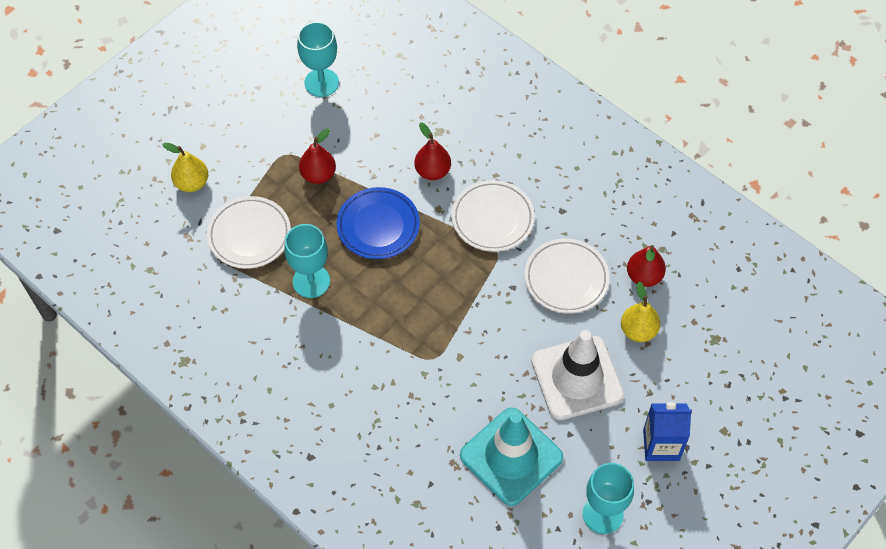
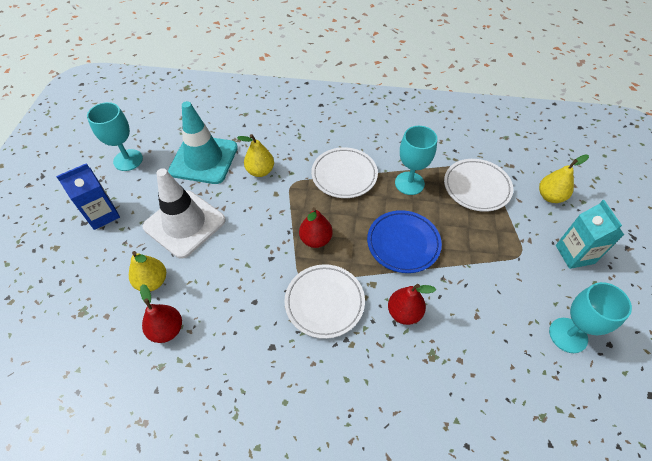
camera: 145 degrees right, 5 degrees down
(239, 126) = (574, 254): none -> turquoise carton
(318, 175) = (481, 254): red pear -> red pear (316, 240)
(457, 397) = (260, 171): none -> yellow pear
(566, 278) = (233, 289): white plate -> white plate (344, 175)

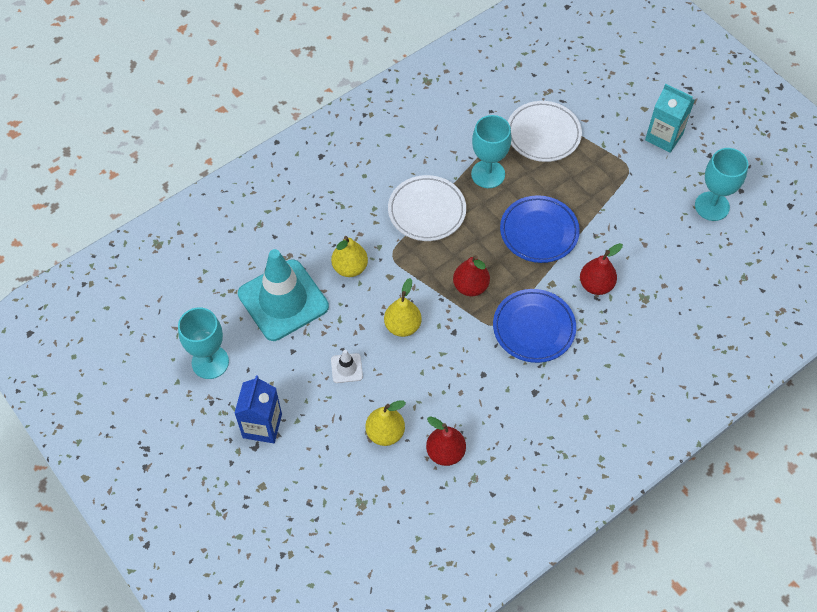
camera: 45 degrees left, 5 degrees up
(184, 223) = (346, 368): white traffic cone -> white traffic cone, size x0.41
(324, 302) = (533, 328): white plate -> blue plate
(550, 196) = (604, 98): yellow pear -> yellow pear (402, 326)

